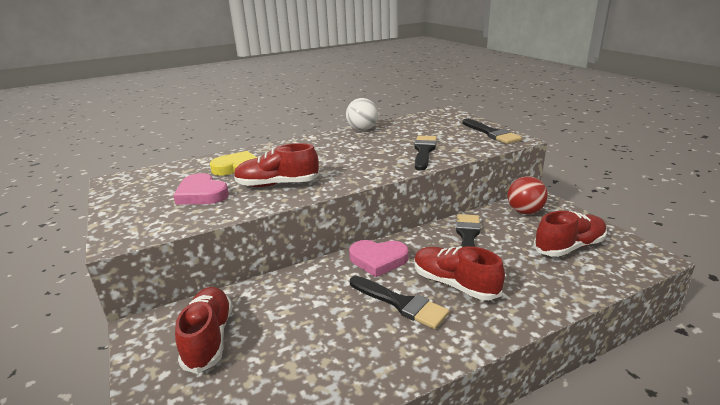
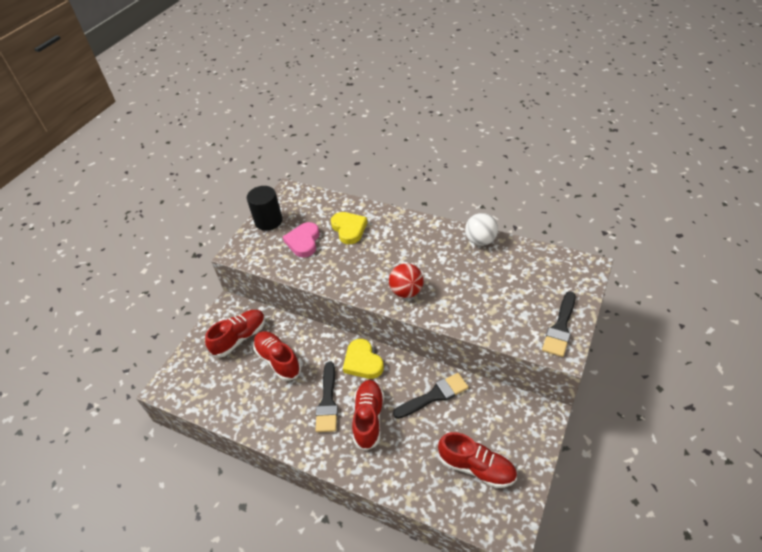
camera: 55 degrees right, 20 degrees up
(126, 203) = (268, 221): none -> black cylinder
(277, 184) = (344, 265): red shoe -> red shoe (278, 360)
(378, 260) = (362, 362): pink heart -> yellow heart
(424, 151) = (472, 305): black brush -> none
(525, 212) = (510, 414): red ball -> red ball (406, 292)

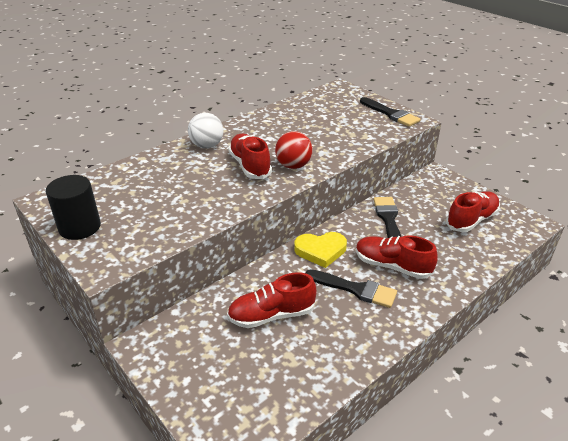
camera: 70 degrees left, 10 degrees down
(240, 338) = (208, 344): red shoe -> red shoe (250, 166)
(303, 242) = (151, 209): pink heart -> none
(349, 229) = (169, 175): yellow heart -> none
(480, 241) = (267, 116): white ball -> white ball (207, 146)

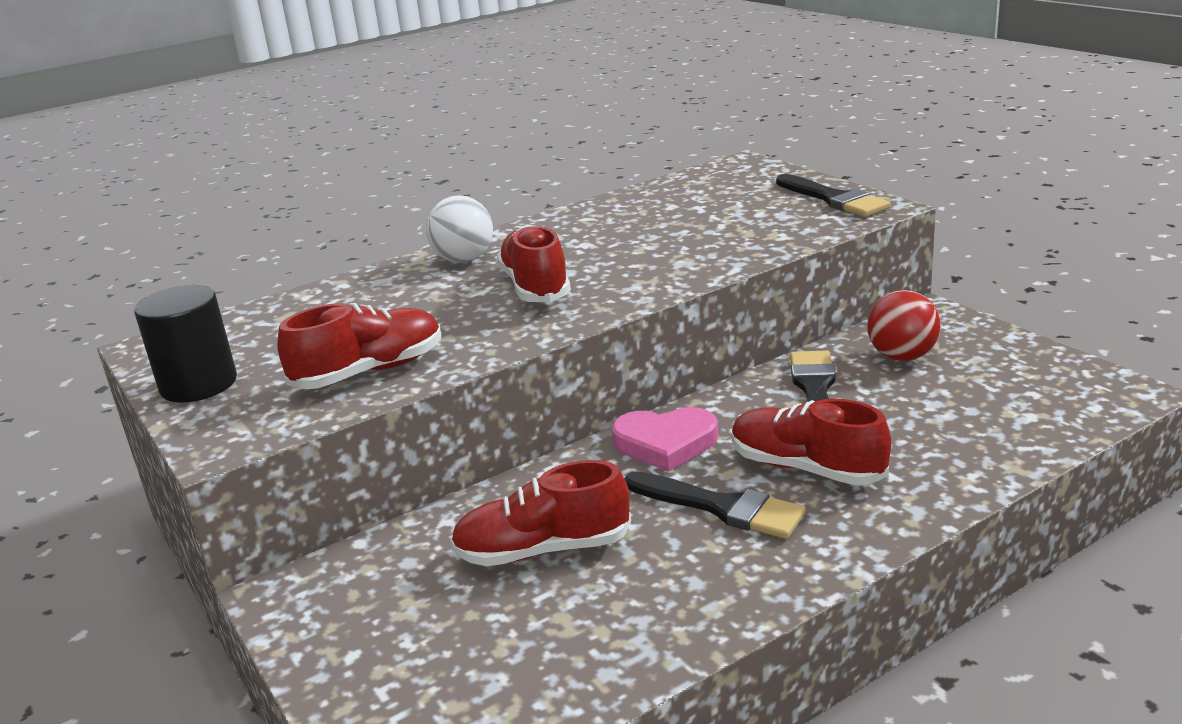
camera: 10 degrees right, 10 degrees down
(293, 166) = (618, 284): red ball -> red ball (902, 356)
(320, 251) = (665, 443): yellow heart -> pink heart
(471, 220) = (991, 389): red shoe -> red shoe (369, 372)

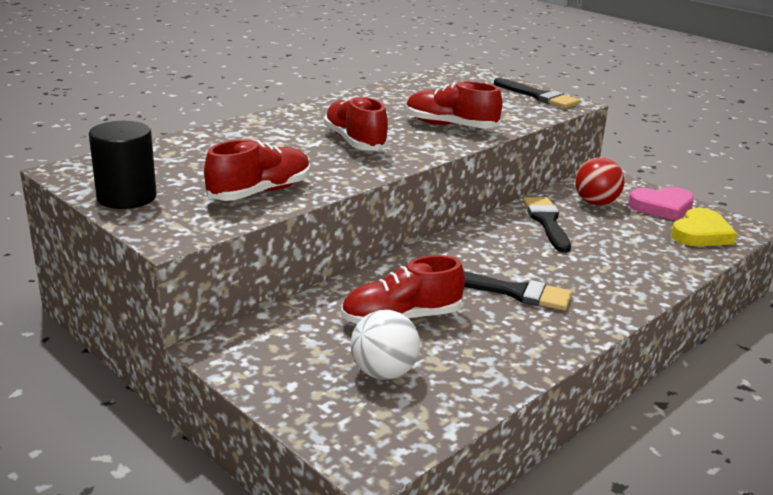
camera: 15 degrees left, 0 degrees up
(464, 260) = (290, 122): white ball -> white ball (384, 373)
(665, 443) = (458, 253): pink heart -> pink heart (662, 207)
(806, 468) = (560, 269): red shoe -> red shoe (450, 126)
(1052, 404) = (701, 233): none -> yellow heart

